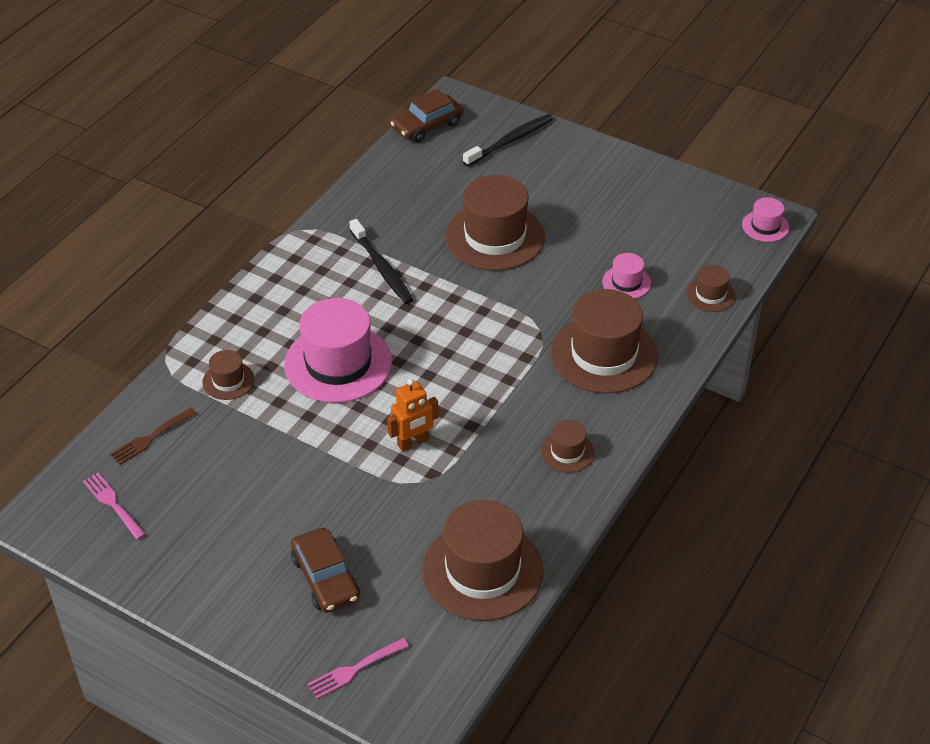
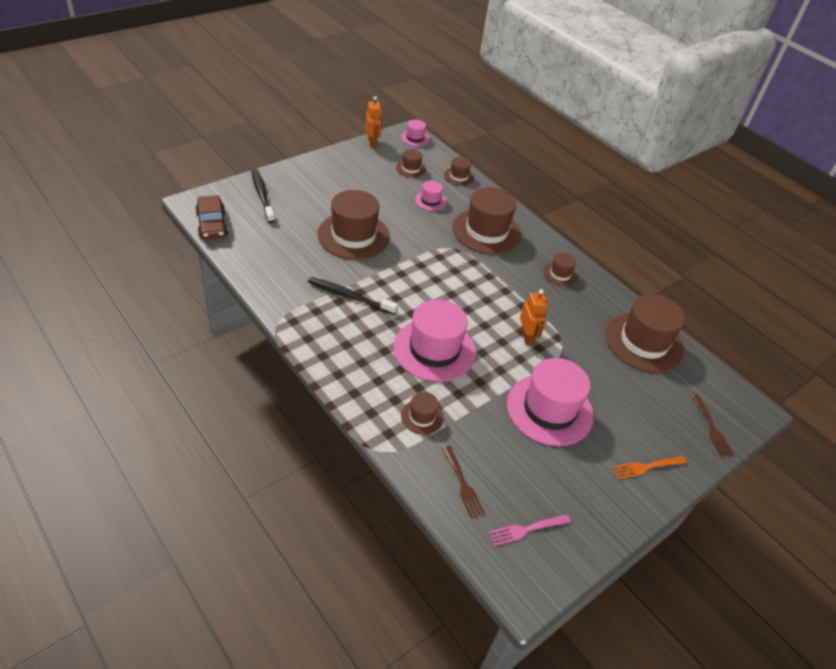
camera: 75 degrees left, 0 degrees up
(250, 603) = (646, 467): none -> orange fork
(297, 490) = (549, 409): none -> pink hat
(325, 578) = (633, 419): brown car -> none
(354, 669) = (711, 428): pink fork -> brown fork
(382, 268) = (349, 296): black toothbrush -> black toothbrush turned 150 degrees counterclockwise
(685, 243) = (411, 168): none -> brown hat
(711, 191) = (372, 143): none -> orange robot

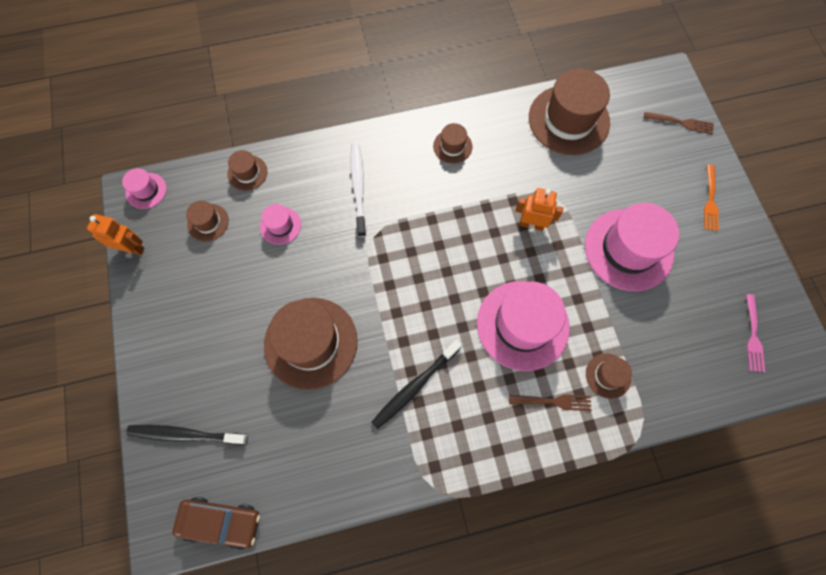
camera: 60 degrees left, 25 degrees up
(463, 484) = (695, 370): brown fork -> brown fork (553, 401)
(486, 231) = (358, 188): brown hat -> white toothbrush

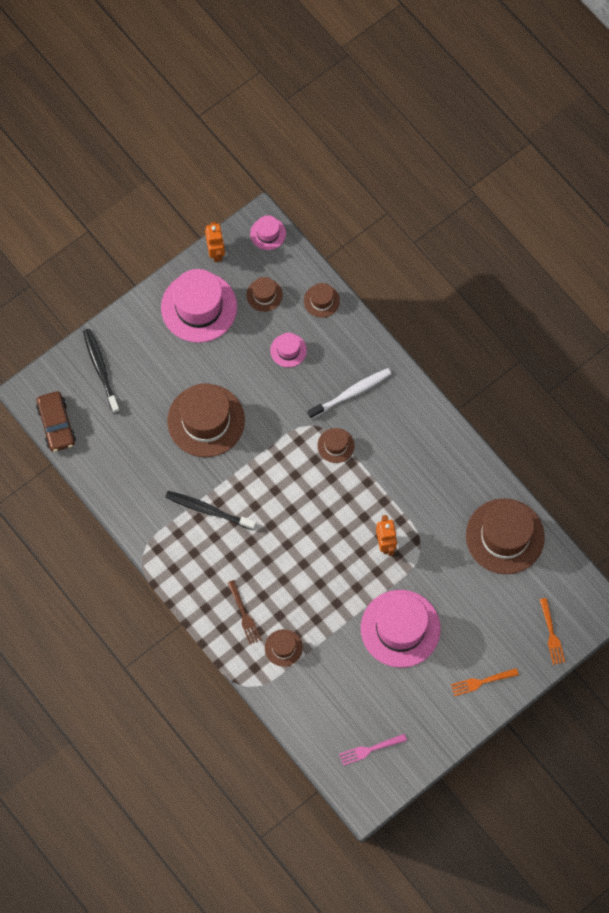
camera: 65 degrees right, 0 degrees up
(452, 146) = (428, 450): brown hat -> brown hat (335, 445)
(522, 325) = (294, 569): pink hat -> pink hat (199, 307)
(681, 123) = (551, 634): brown fork -> orange fork

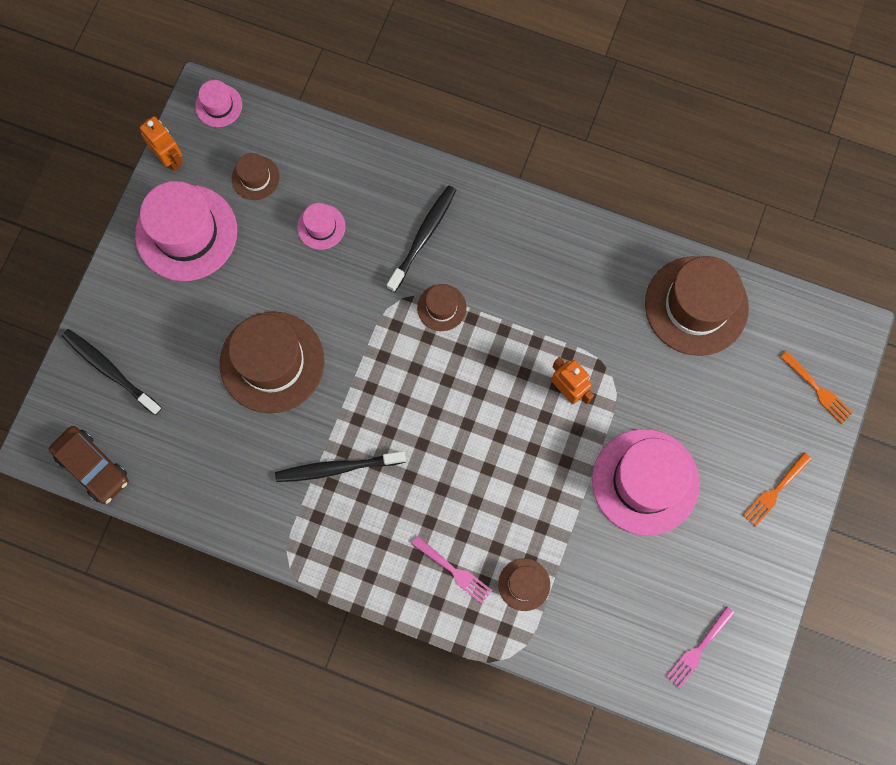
camera: 30 degrees left, 5 degrees up
(244, 615) = (454, 571): brown fork -> pink fork
(321, 301) = (326, 149): brown hat -> none
(351, 393) = (423, 237): white toothbrush -> black toothbrush

